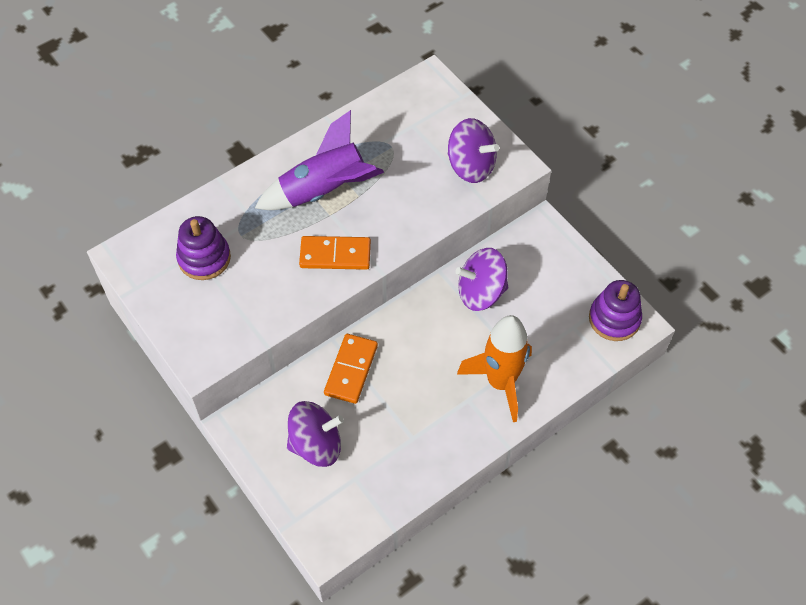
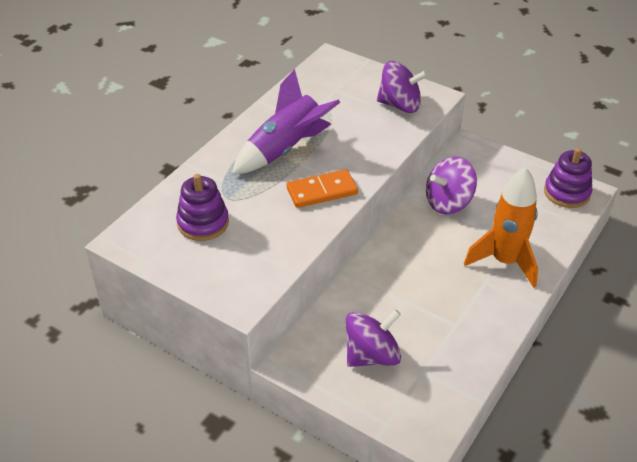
camera: 20 degrees left, 15 degrees down
(351, 370) = (370, 288): orange domino -> none

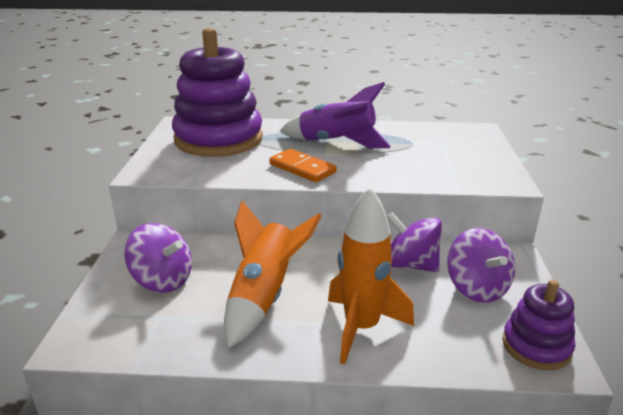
camera: 60 degrees right, 15 degrees down
(203, 223) = (218, 139): purple stacking toy -> purple stacking toy, size x2.02
(400, 105) = (467, 170): purple spinning top -> purple spinning top (476, 288)
(436, 299) = (264, 296): none -> orange rocket

